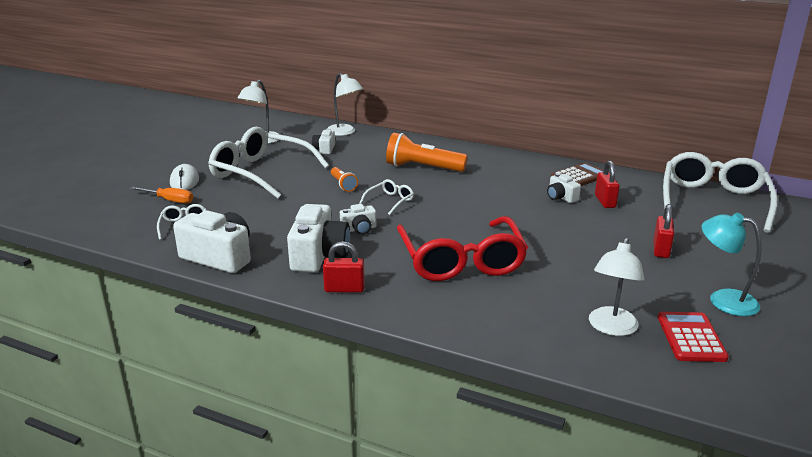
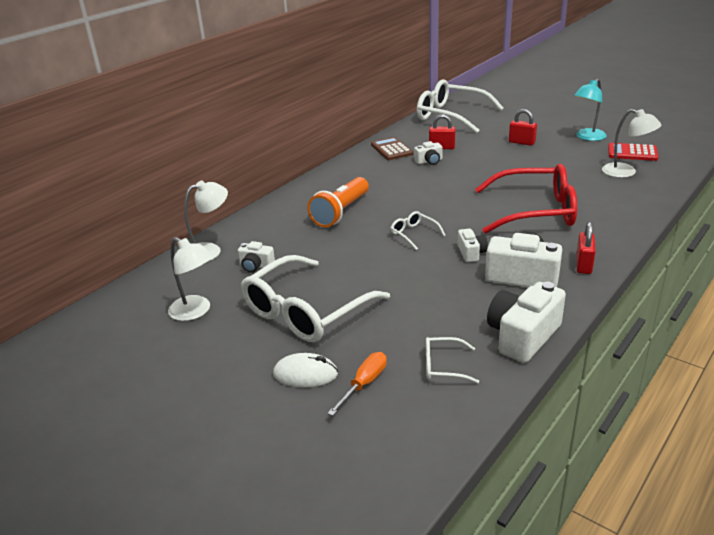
camera: 75 degrees left, 5 degrees up
(343, 185) = (365, 257): orange flashlight -> none

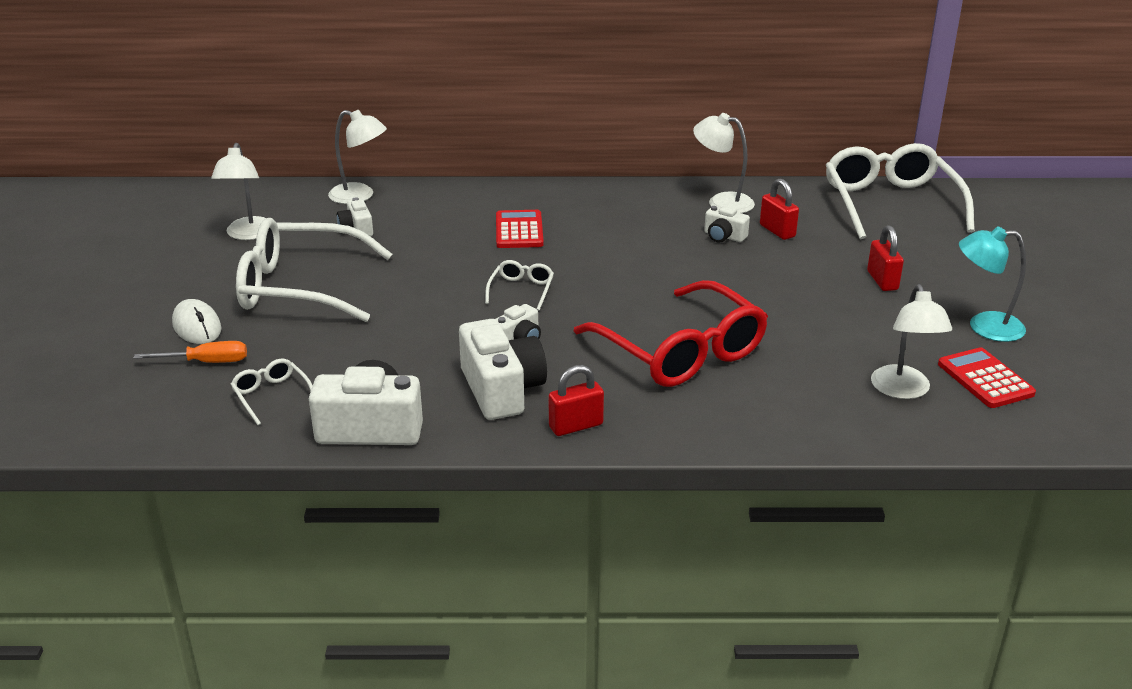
camera: 50 degrees right, 0 degrees up
(340, 212) = (519, 230): orange flashlight -> red calculator
(391, 149) = (722, 202): brown calculator -> white lamp

